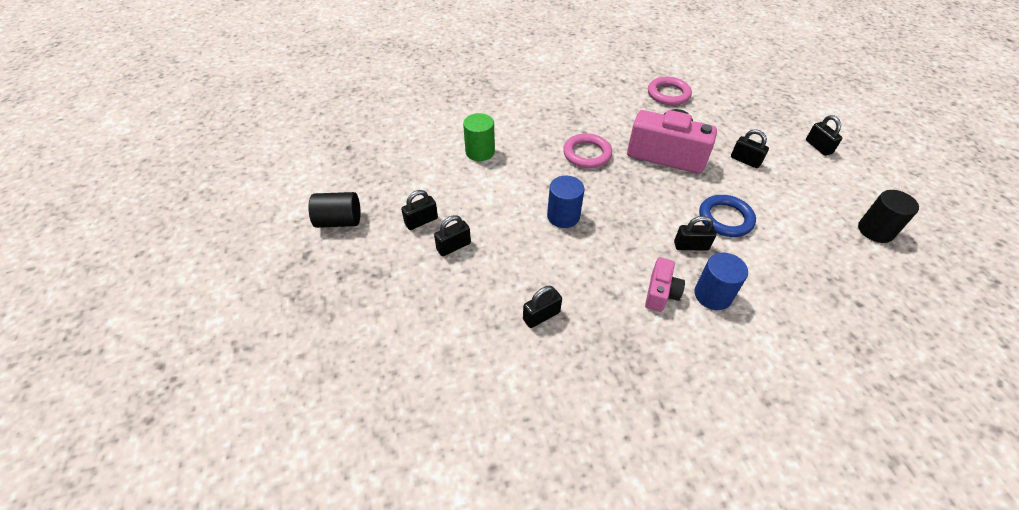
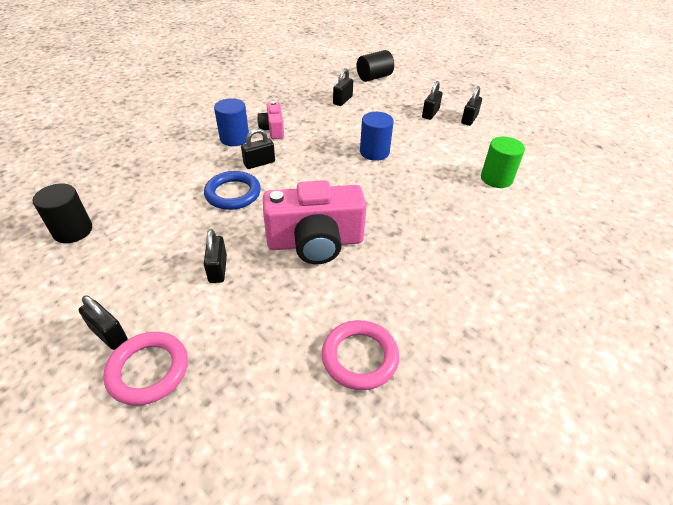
camera: 150 degrees right, 5 degrees down
(339, 221) = (518, 104): black cylinder -> black cylinder (374, 77)
(587, 154) = (399, 212): pink ring -> pink ring (148, 370)
(745, 160) = (218, 269): black padlock -> black padlock turned 75 degrees clockwise

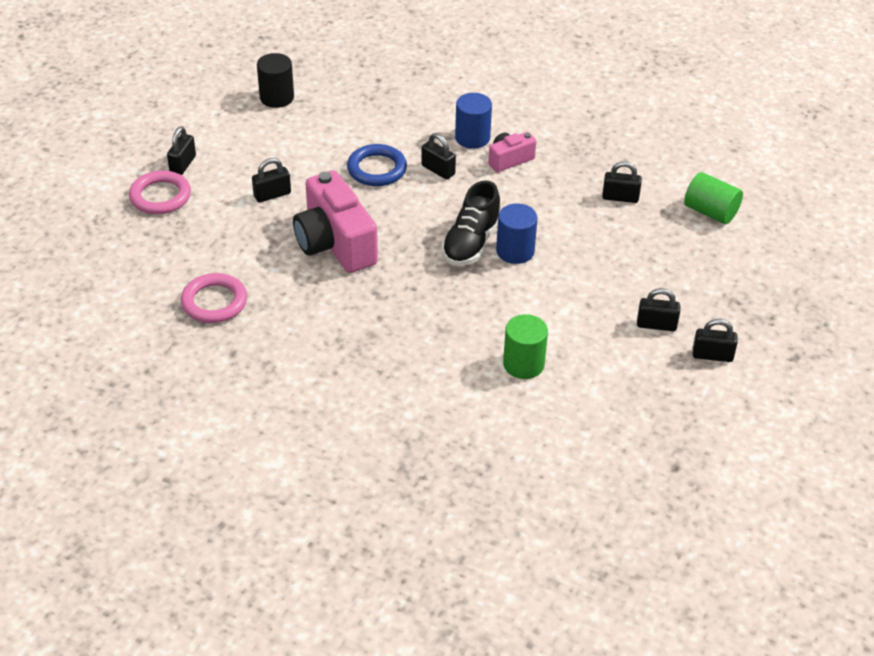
camera: 70 degrees right, 0 degrees up
(355, 169) = (471, 243): none -> black shoe
(374, 77) = (710, 212): black cylinder -> green cylinder
(430, 113) = (645, 284): black padlock -> black padlock (712, 355)

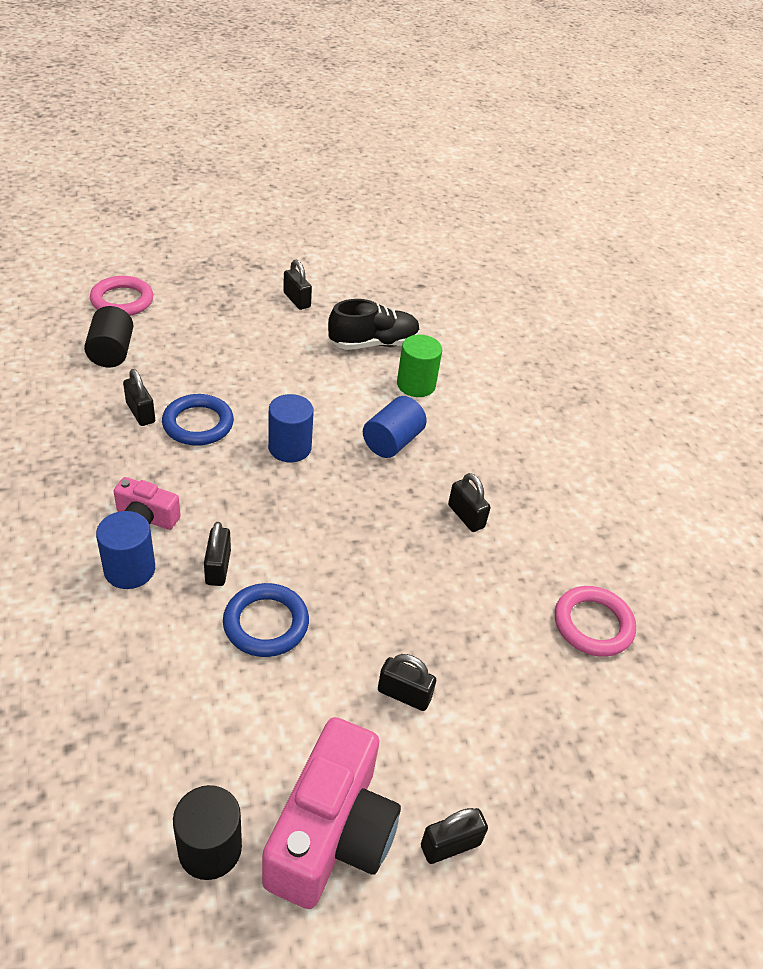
camera: 135 degrees left, 0 degrees up
(160, 196) = (525, 816): pink ring -> pink ring (122, 300)
(335, 243) = (417, 583): pink camera -> pink camera (331, 833)
(470, 308) = (392, 442): none -> blue cylinder
(471, 243) = (309, 482): black shoe -> black shoe (373, 343)
(583, 219) = (198, 424): none -> blue ring
(656, 325) = (294, 335): black padlock -> black padlock (466, 516)
(710, 212) = (111, 352): green cylinder -> black cylinder

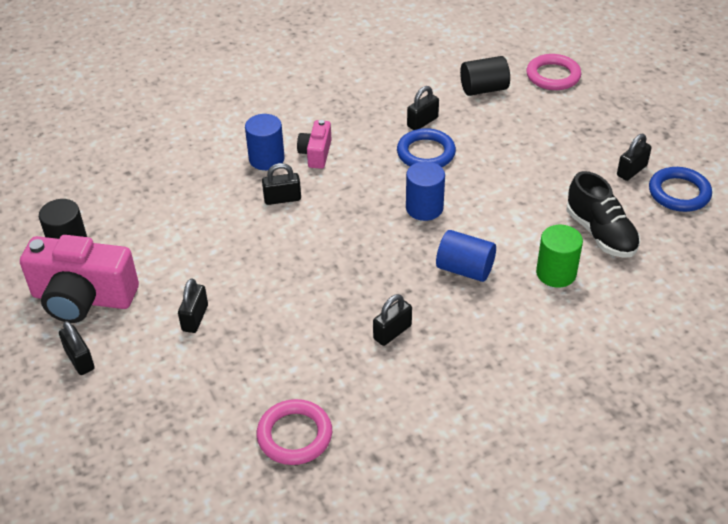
camera: 85 degrees right, 0 degrees up
(266, 623) = (239, 233): blue ring -> blue ring (679, 193)

